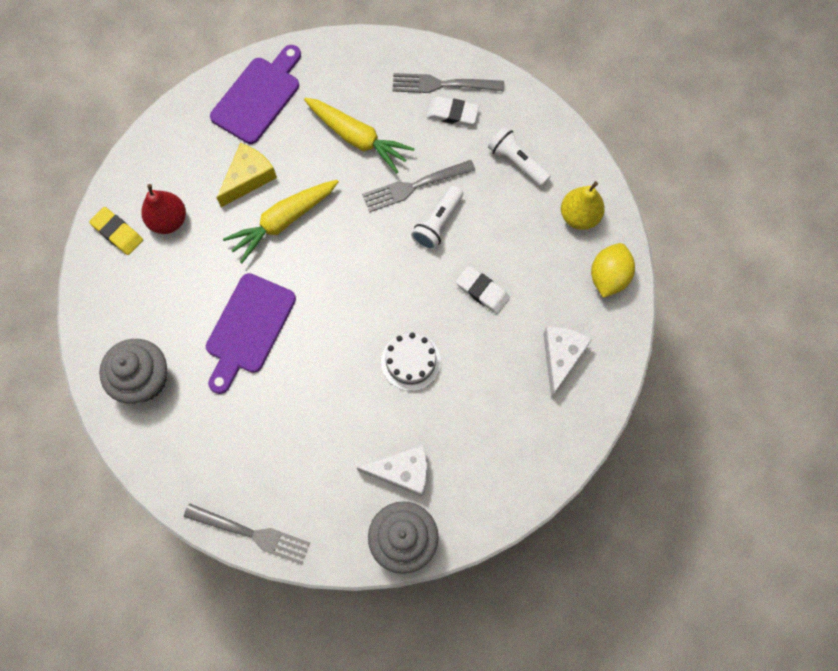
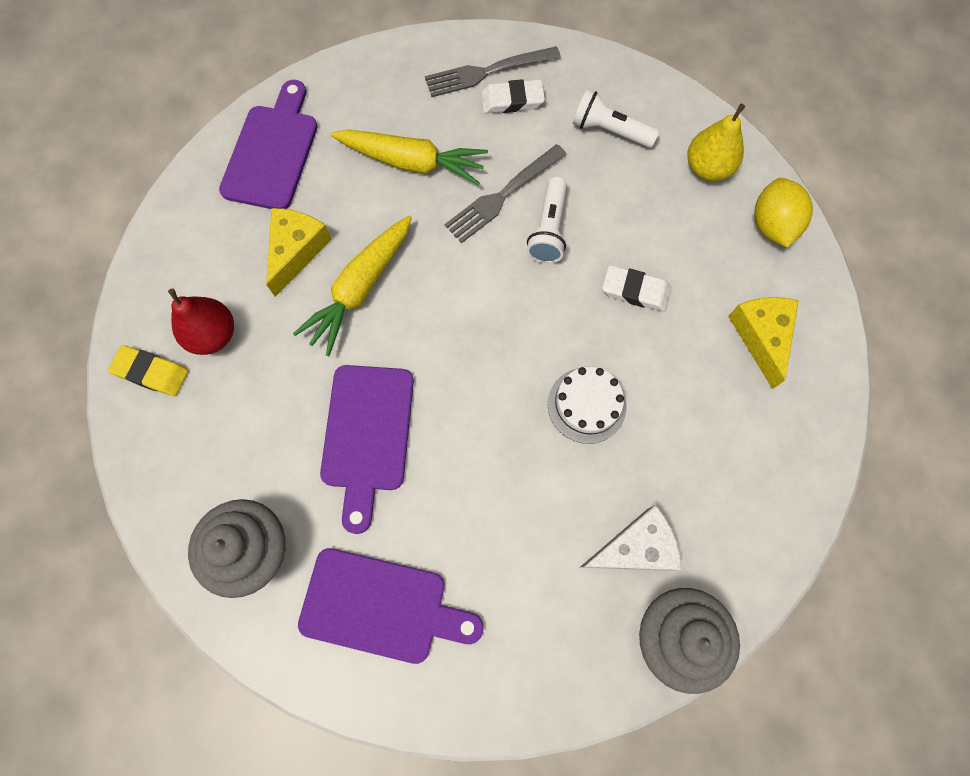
camera: 20 degrees left, 0 degrees up
(214, 447) = (381, 606): none -> purple cutting board
(252, 534) = (477, 705): grey fork -> none
(561, 357) = (761, 336): white cheese -> yellow cheese

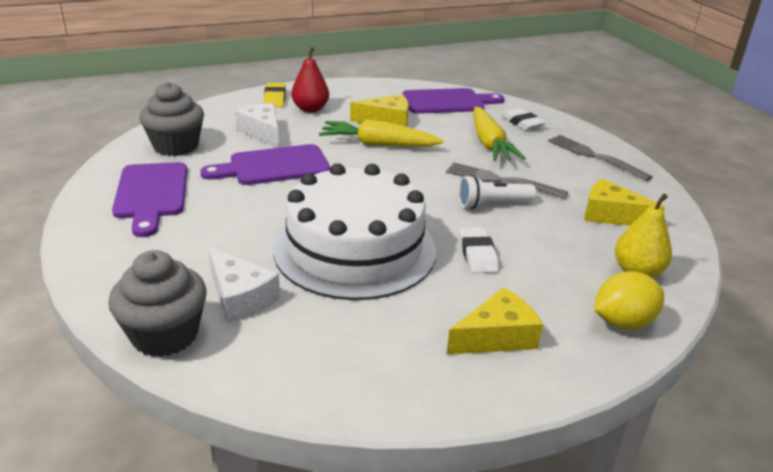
camera: 65 degrees right, 40 degrees down
(261, 422) = (262, 132): none -> white cheese
(512, 100) = (584, 170): white eraser -> white eraser (522, 123)
(586, 405) = (355, 249): white cake -> white cake, size x2.30
(609, 131) = (611, 215): white flashlight -> yellow cheese

